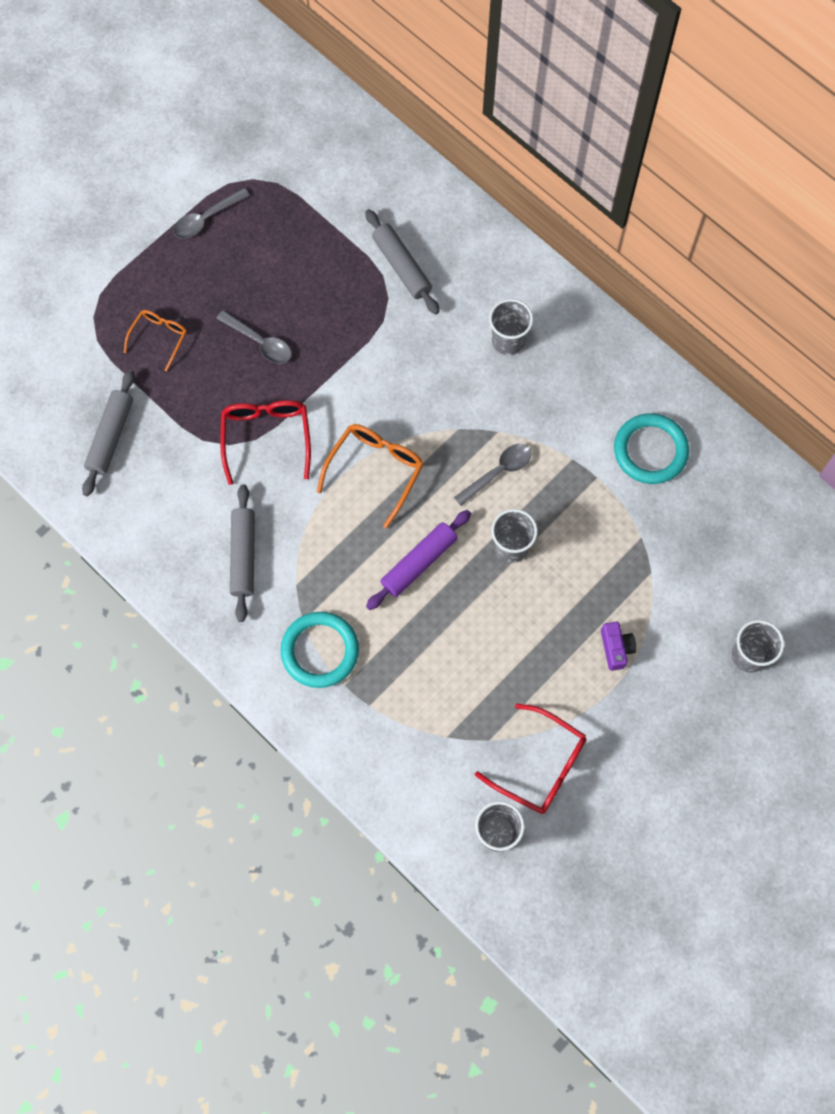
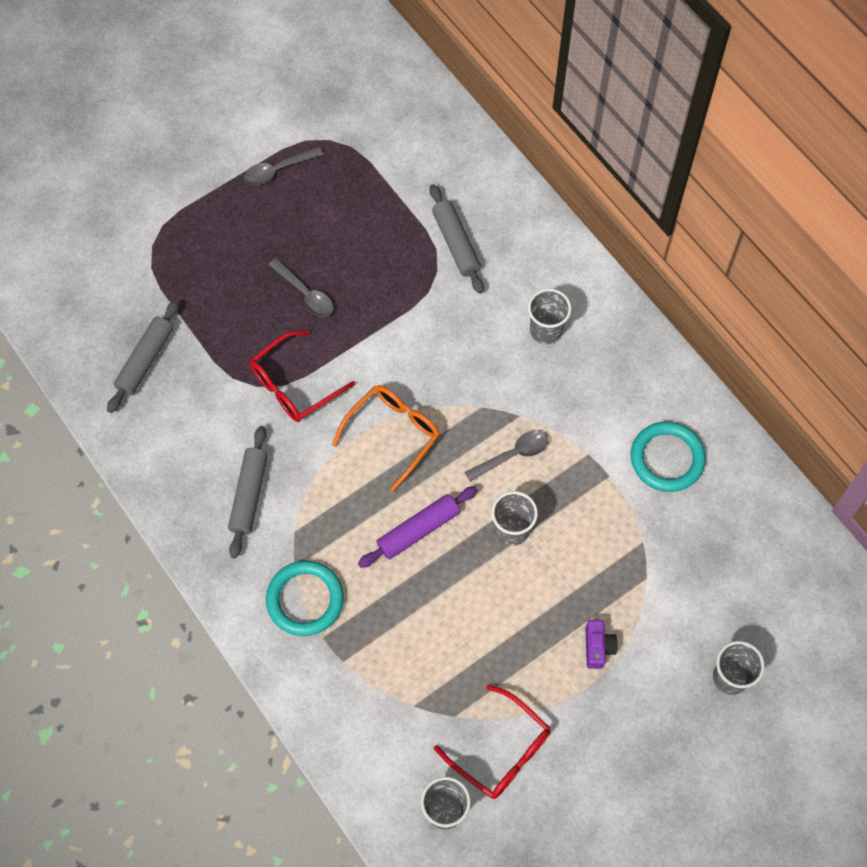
camera: 10 degrees right, 5 degrees down
(159, 338) = (210, 274): orange glasses -> none
(266, 437) = (294, 385): red glasses -> red glasses turned 135 degrees counterclockwise

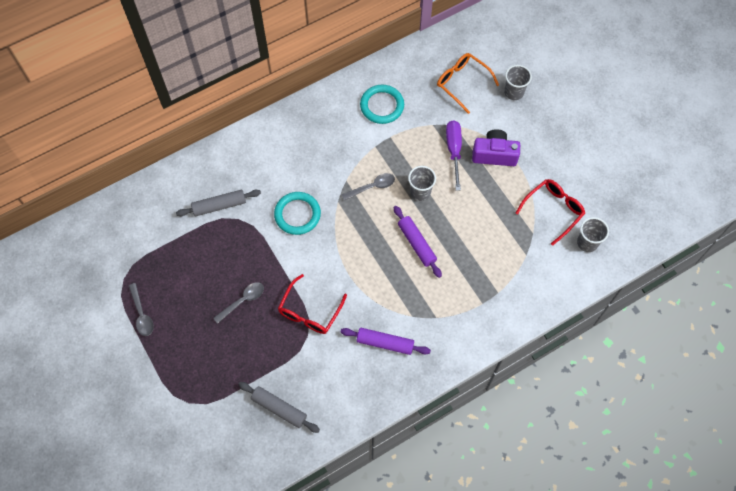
camera: 85 degrees left, 0 degrees up
(249, 495) = (385, 343): grey rolling pin -> purple rolling pin
(294, 385) = (310, 311): red glasses -> red glasses turned 60 degrees clockwise
(305, 600) = (458, 312): turquoise ring -> turquoise ring (297, 214)
(393, 434) = (351, 253): orange glasses -> orange glasses (462, 83)
(512, 455) = (372, 187): grey spoon -> grey spoon turned 90 degrees clockwise
(546, 330) = (289, 160): grey cup -> none
(596, 579) = (454, 151): none -> purple screwdriver
(598, 647) = (494, 155): purple camera -> purple camera, size x1.75

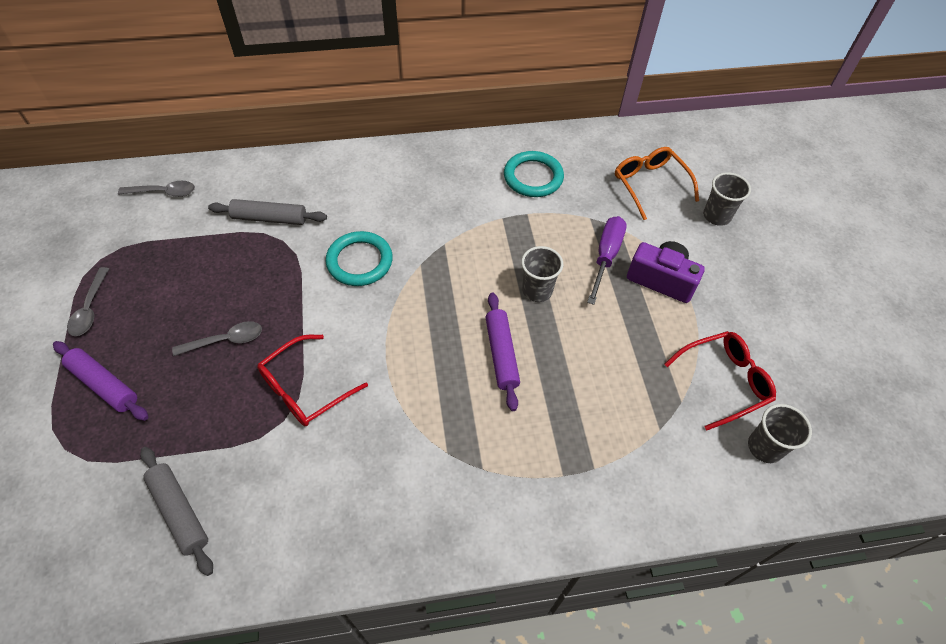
camera: 20 degrees right, 10 degrees down
(372, 187) = (474, 262): grey spoon -> grey spoon (163, 192)
(385, 343) = (387, 476): purple rolling pin -> purple rolling pin (104, 385)

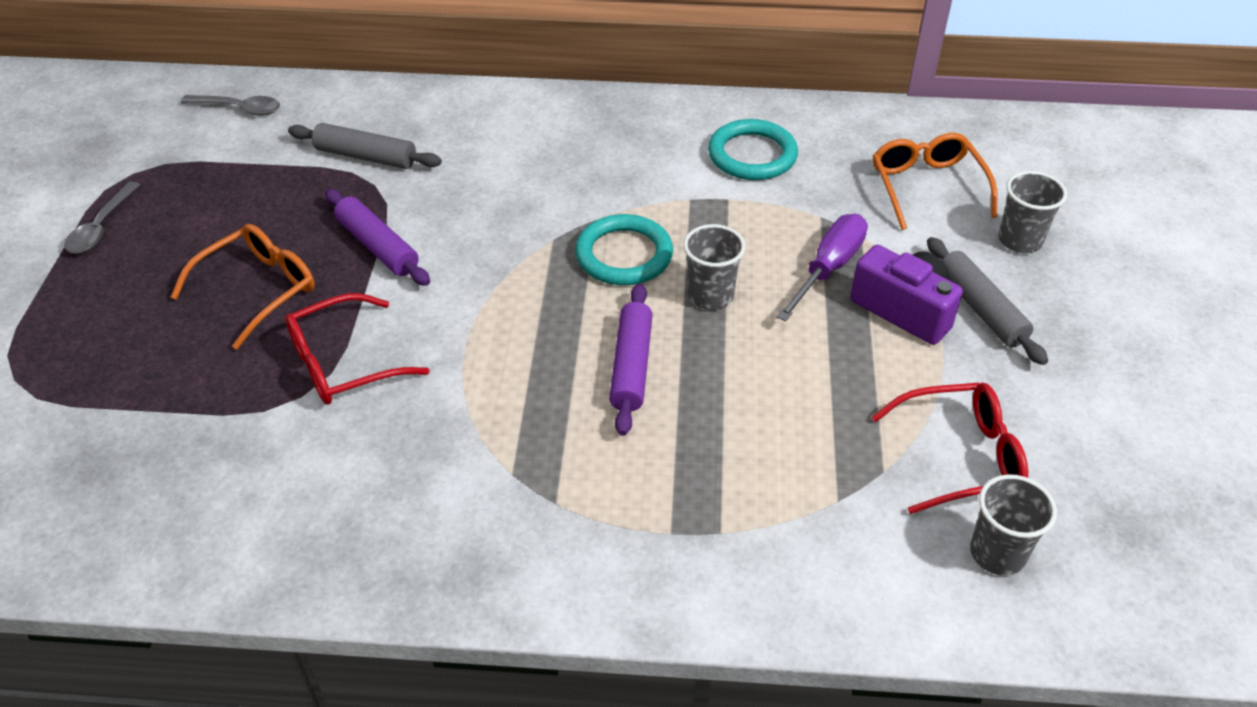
camera: 15 degrees right, 10 degrees down
(104, 385) = (88, 315): purple rolling pin -> purple rolling pin (378, 246)
(179, 512) = (130, 478): grey rolling pin -> grey rolling pin (980, 309)
(225, 340) = (258, 290): grey spoon -> orange glasses
(359, 261) = (469, 224): turquoise ring -> turquoise ring (624, 255)

